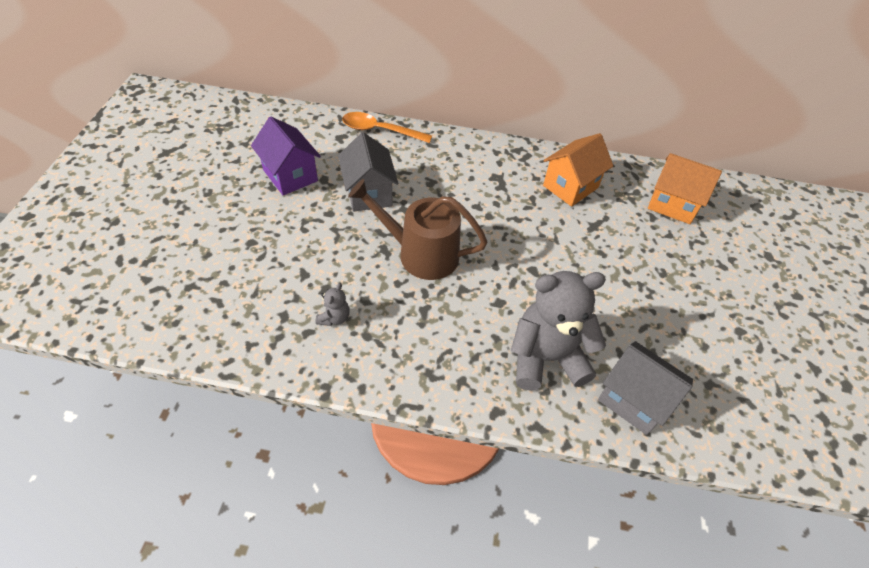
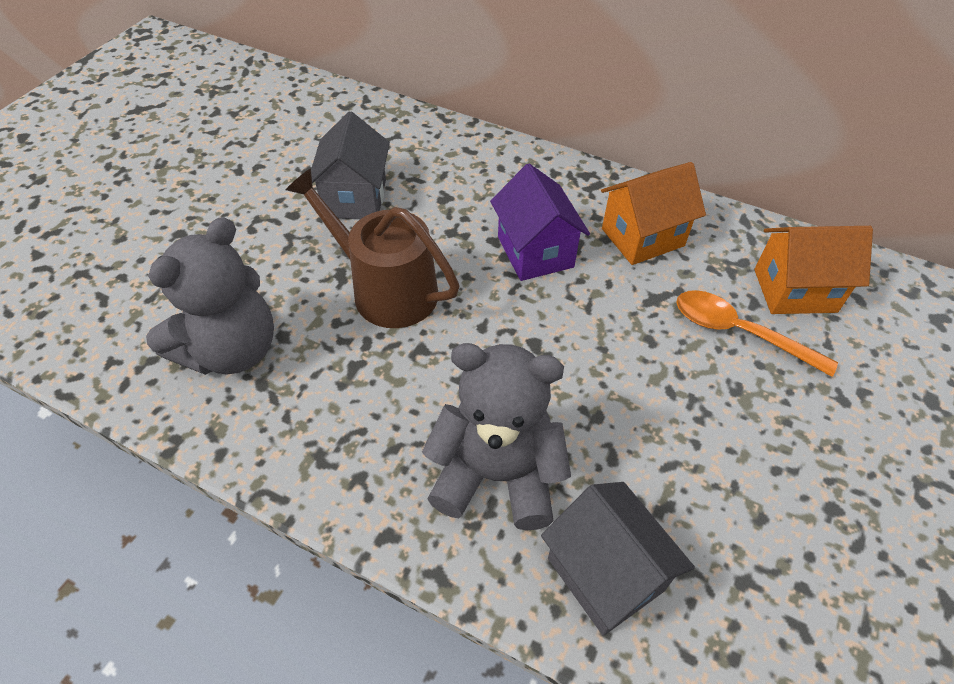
camera: 20 degrees right, 0 degrees up
(290, 175) = (268, 160): purple house -> purple house (535, 252)
(334, 317) = (231, 350): grey teddy bear -> grey teddy bear, size x2.42
(380, 130) = (408, 122): orange spoon -> orange spoon (739, 332)
(672, 204) = (794, 290): orange house -> orange house turned 45 degrees counterclockwise

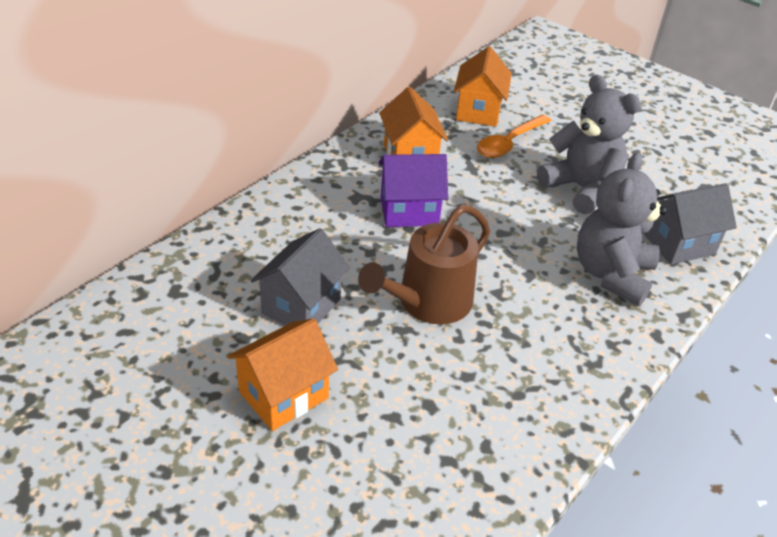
camera: 80 degrees left, 10 degrees down
(231, 350) = (478, 413): grey teddy bear -> grey teddy bear (581, 188)
(242, 209) = (283, 395): none -> orange house
(355, 198) = (301, 306): grey house -> grey house turned 75 degrees counterclockwise

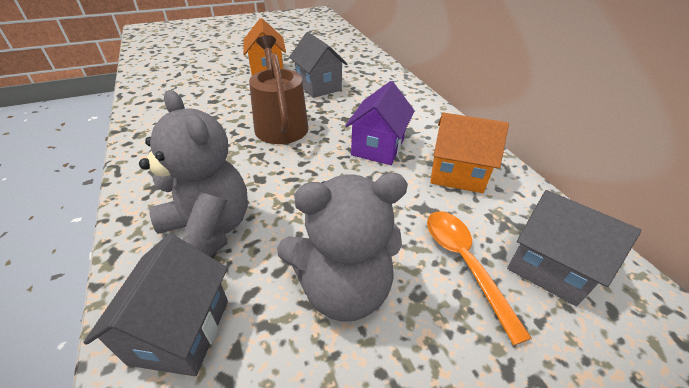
camera: 120 degrees right, 0 degrees up
(478, 111) = (548, 267): orange house -> grey house

